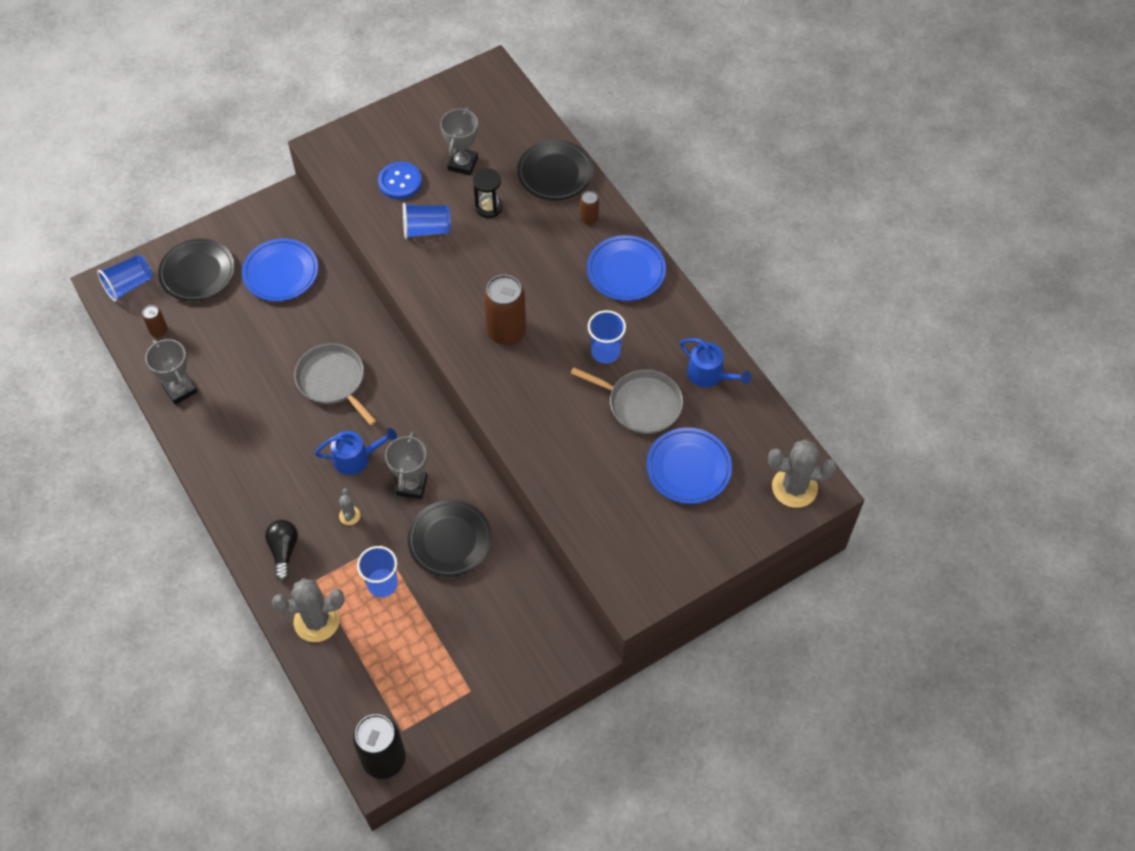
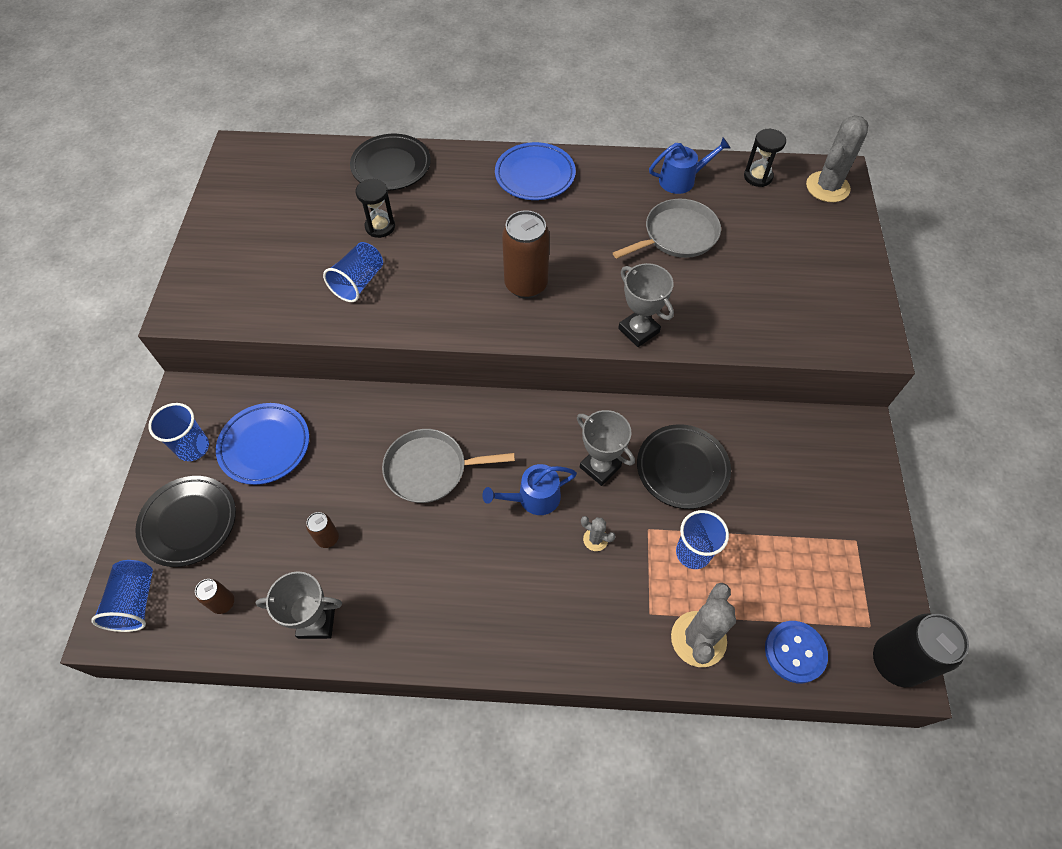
camera: 55 degrees left, 0 degrees up
(284, 551) = (594, 625): black light bulb -> none
(356, 458) = (534, 498): blue watering can -> blue watering can turned 135 degrees counterclockwise
(400, 182) = (284, 274): blue button -> blue button (795, 652)
(463, 164) = (314, 219): grey trophy -> grey trophy (638, 330)
(589, 219) = (460, 170): brown can -> brown can (328, 538)
(605, 352) = (605, 230): blue cup -> blue cup (193, 447)
(688, 468) = (764, 239): blue plate -> none
(762, 429) = (758, 177): none -> black hourglass

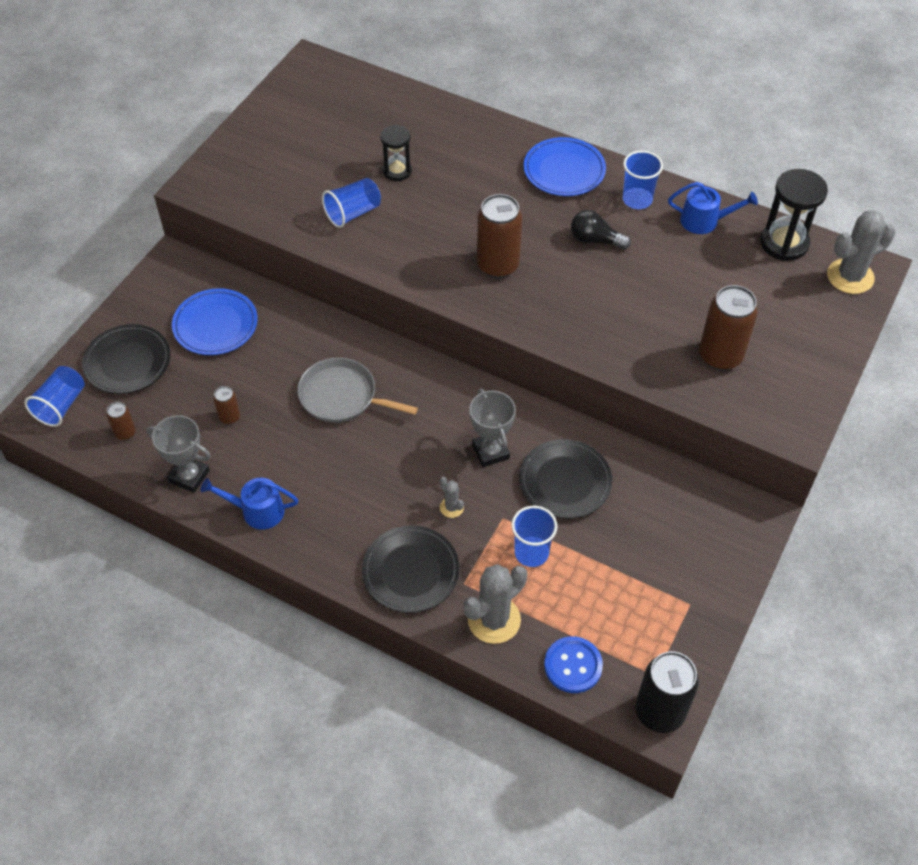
camera: 25 degrees right, 5 degrees down
(193, 447) = (158, 305): blue cup -> blue cup (637, 200)
(391, 166) = (436, 120): black plate -> black plate (411, 572)
(534, 498) = (417, 453): blue watering can -> blue watering can (257, 511)
(599, 229) = (595, 240): none -> black light bulb
(638, 330) = (576, 340): grey trophy -> none
(677, 235) = (666, 270): grey pan -> none
(758, 177) = (784, 243): black hourglass -> black hourglass, size x1.58
(770, 297) = (720, 356): none -> brown can

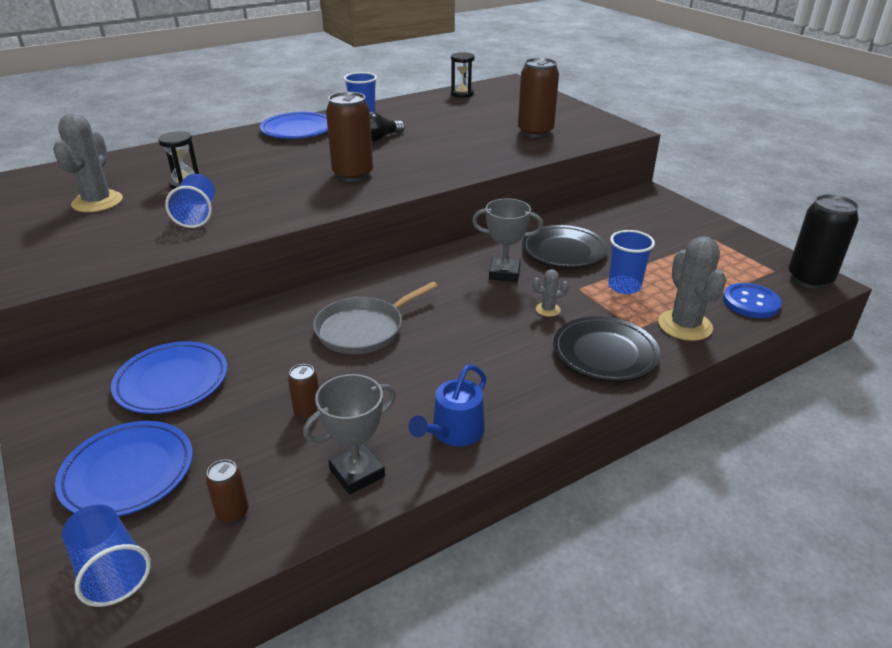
camera: 60 degrees left, 20 degrees down
(128, 362) = (128, 473): black plate -> blue plate
(704, 221) = (412, 106): blue watering can -> none
(784, 243) = (462, 94): black hourglass -> black hourglass, size x0.63
(850, 276) = (511, 87): grey cactus -> grey cactus (97, 202)

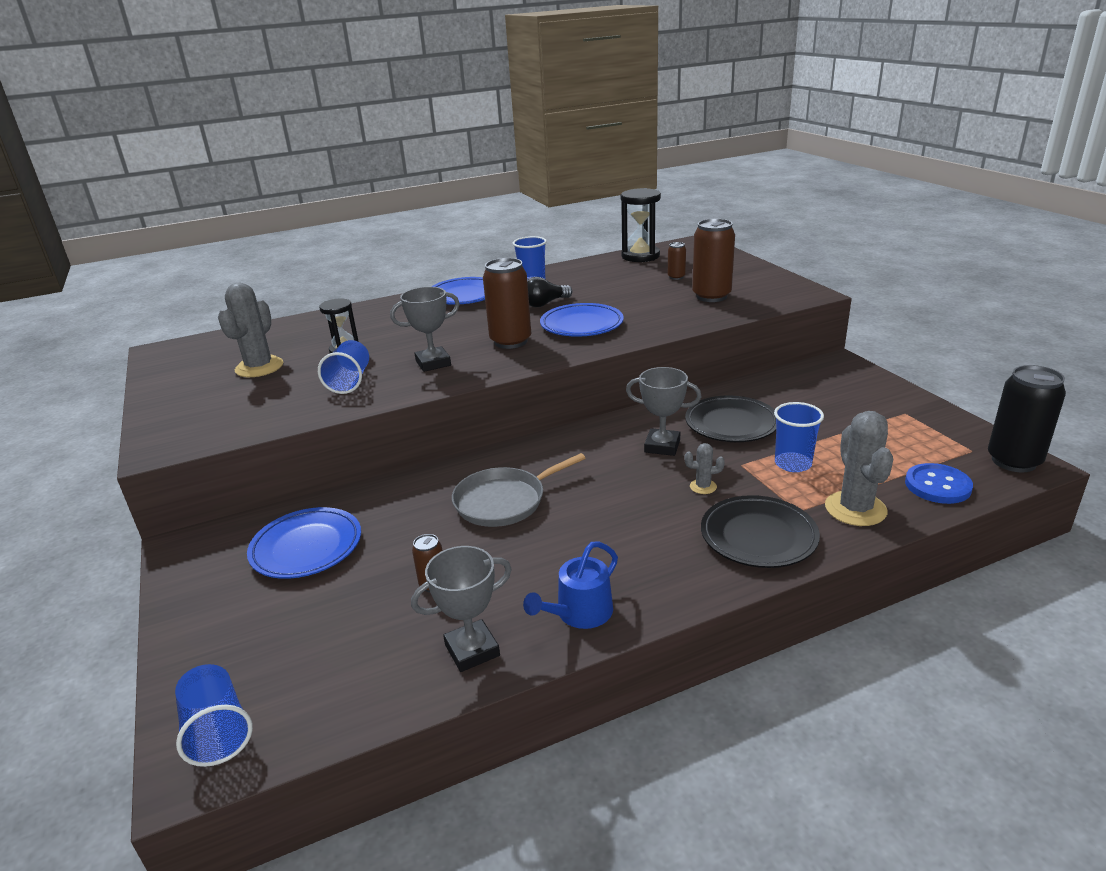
camera: 10 degrees right, 5 degrees down
(128, 473) = (250, 636): blue plate -> blue plate (581, 325)
(233, 512) = (342, 683): brown can -> brown can (676, 277)
(279, 196) = (433, 363): none -> grey trophy
(462, 94) = (640, 256): black hourglass -> black hourglass, size x1.58

